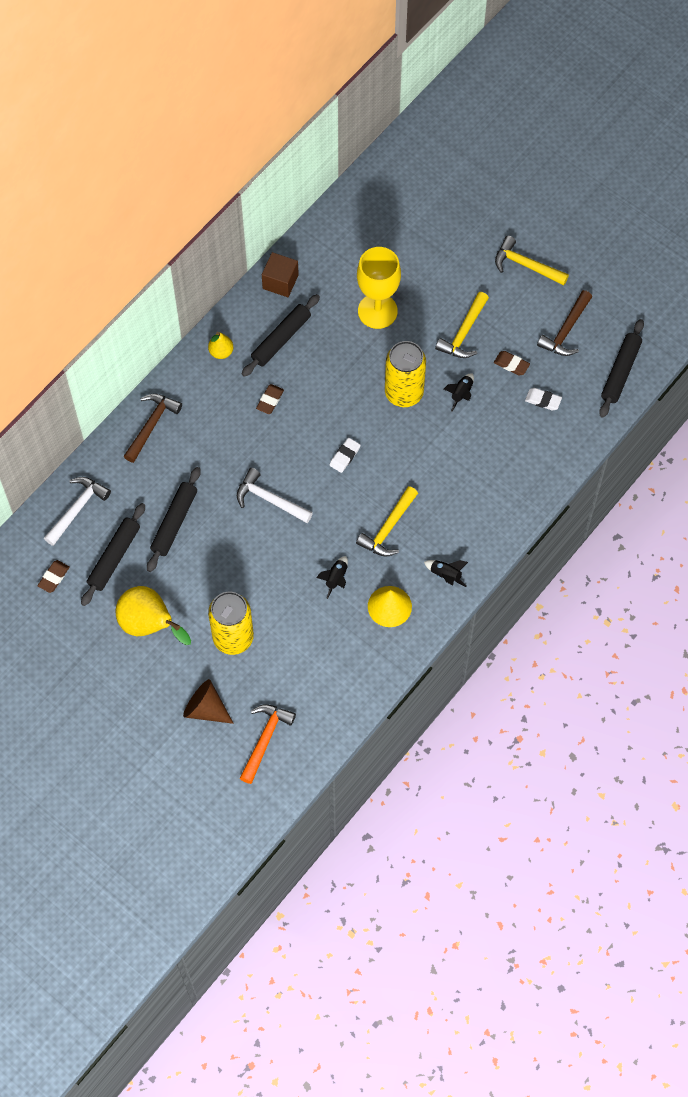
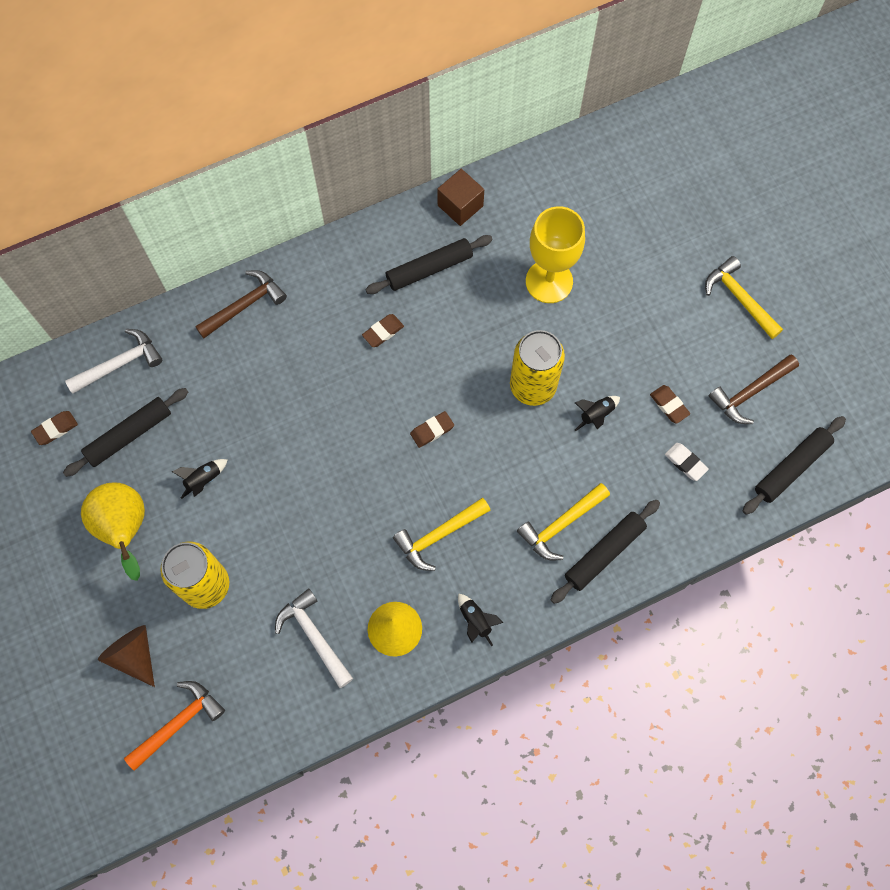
camera: 25 degrees right, 5 degrees up
(174, 522) = (212, 424): black rolling pin -> black rolling pin (604, 553)
(221, 352) = (358, 256): yellow pear -> none
(270, 500) = (326, 444): white hammer -> white hammer (314, 636)
(336, 579) = (351, 568): black rocket -> black rocket (203, 480)
(345, 456) = (432, 430): white eraser -> brown eraser
(464, 332) = (633, 346): yellow hammer -> yellow hammer (561, 524)

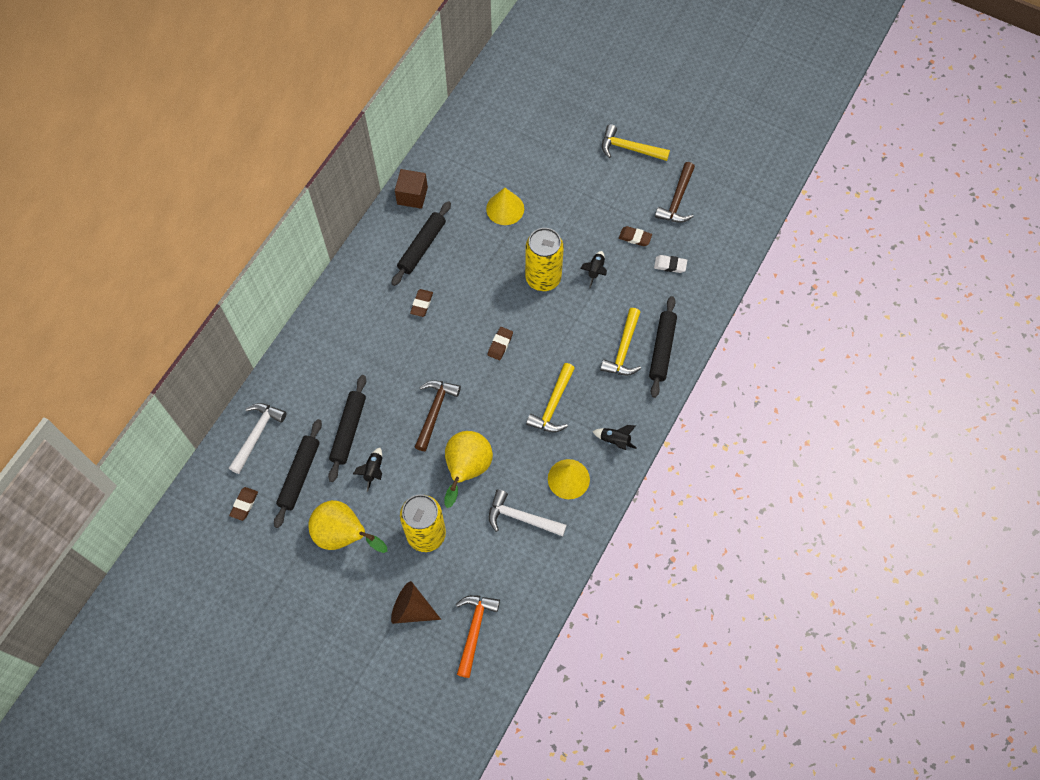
camera: 35 degrees left, 5 degrees down
(244, 305) = (315, 344): brown hammer -> brown hammer (434, 411)
(297, 544) = (466, 470): none -> yellow pear
(549, 281) = (505, 208): yellow goblet -> yellow cone
(791, 468) = (733, 229): black rolling pin -> black rolling pin (349, 430)

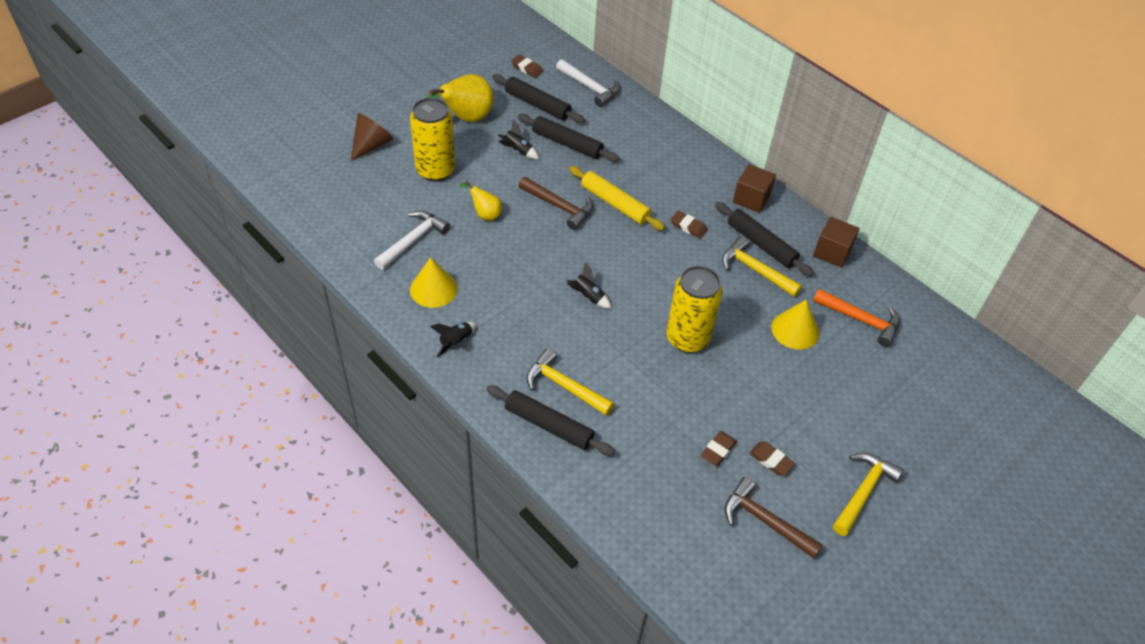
camera: 105 degrees right, 15 degrees down
(370, 264) = (751, 199): none -> brown cube
(414, 367) = (615, 204): none -> yellow rolling pin
(466, 470) = (485, 214): yellow pear -> yellow pear, size x0.53
(474, 630) = (326, 179): orange hammer -> orange hammer (860, 320)
(500, 344) = (615, 277): brown eraser -> brown eraser (771, 460)
(553, 405) = (523, 301): yellow hammer -> yellow hammer (755, 270)
(595, 271) = (681, 392): black rocket -> black rocket (588, 296)
(670, 265) = (664, 476): white eraser -> none

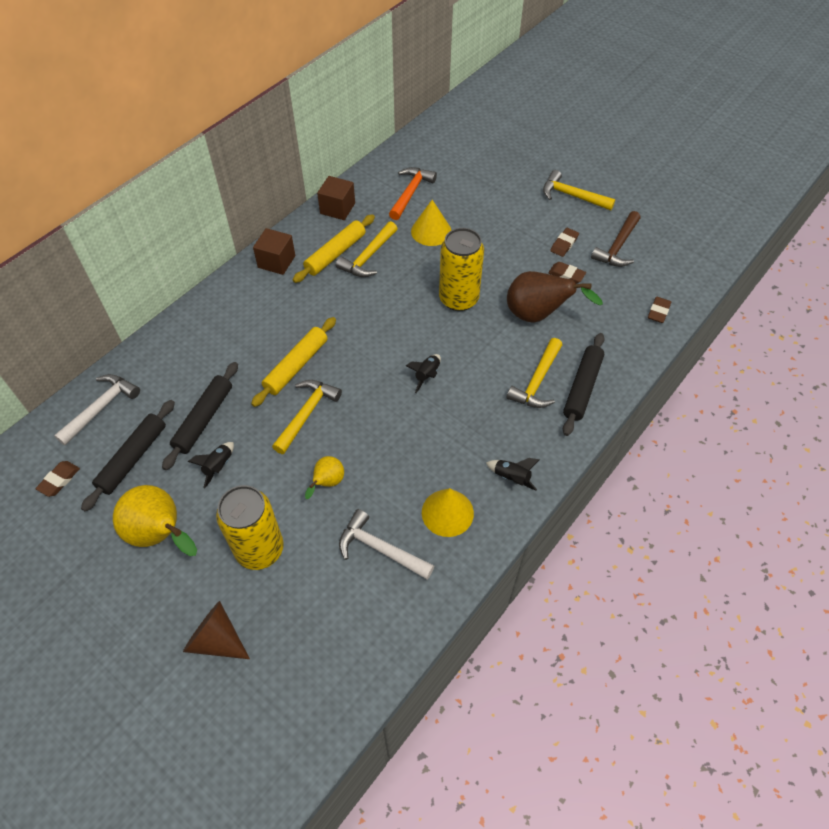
camera: 95 degrees left, 5 degrees up
(559, 206) = (306, 414): brown hammer -> yellow hammer
(656, 407) = (538, 315): none -> brown pear
(688, 227) = (321, 306): brown eraser -> brown eraser (658, 312)
(761, 244) = (335, 253): black rolling pin -> yellow rolling pin

